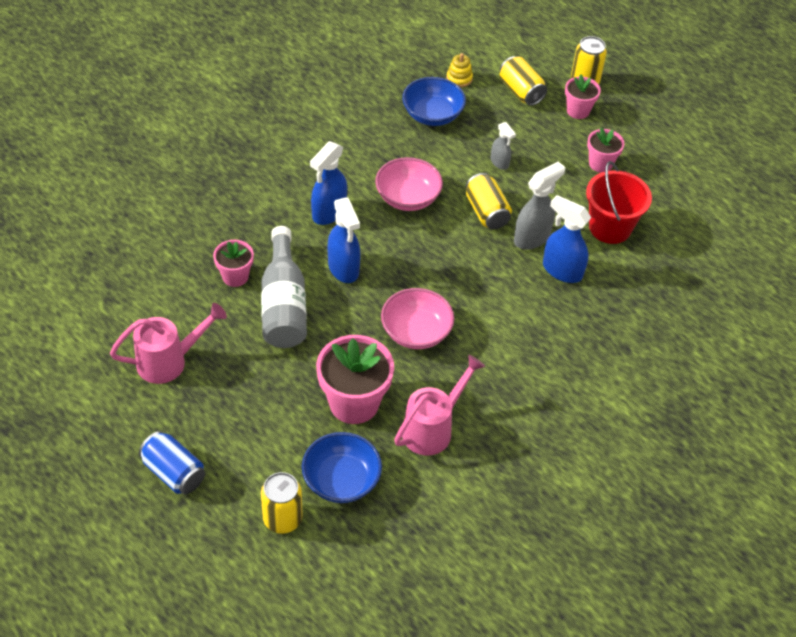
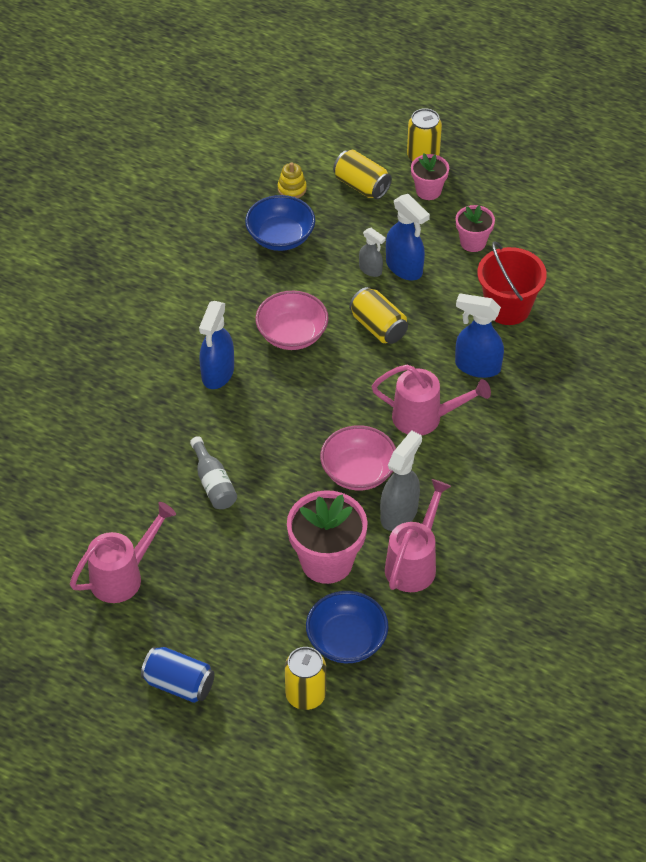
camera: 15 degrees left, 0 degrees up
(235, 276) = (151, 469): pink flower pot -> none
(283, 304) = (213, 483): grey bottle -> grey bottle, size x0.57
(343, 268) = (258, 428): blue spray bottle -> blue spray bottle (404, 268)
(495, 301) = (424, 418): none -> pink watering can
(532, 238) = (434, 341): grey spray bottle -> grey spray bottle (399, 513)

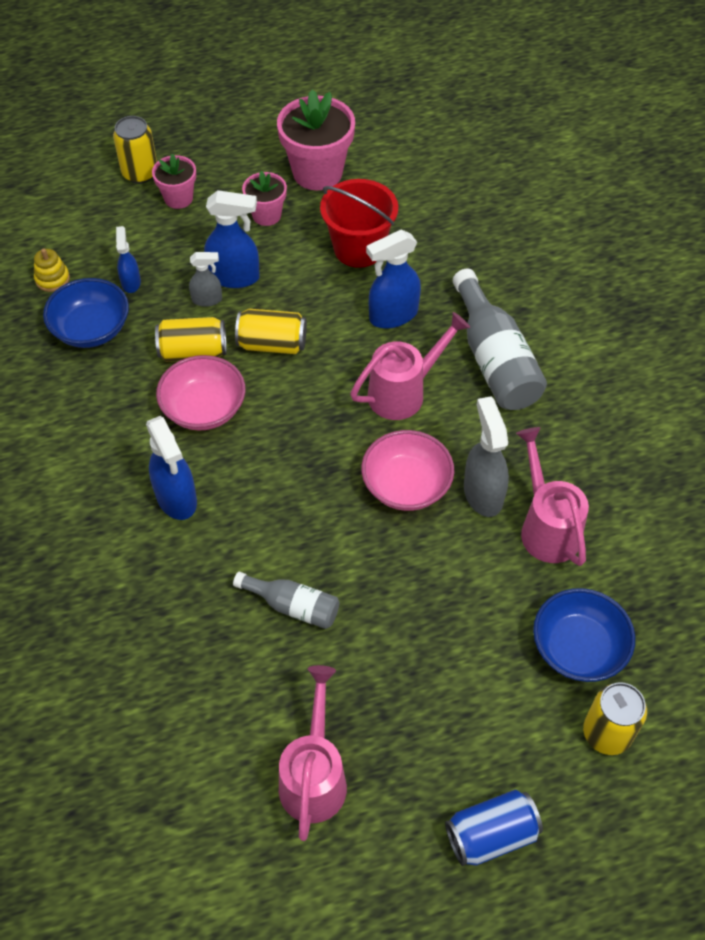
camera: 45 degrees left, 5 degrees up
(327, 561) = (476, 590): pink flower pot -> pink flower pot (317, 172)
(336, 225) = (131, 282): none -> blue spray bottle
(361, 186) = (114, 233): yellow can -> yellow can (193, 352)
(509, 443) = (494, 359): none -> grey bottle

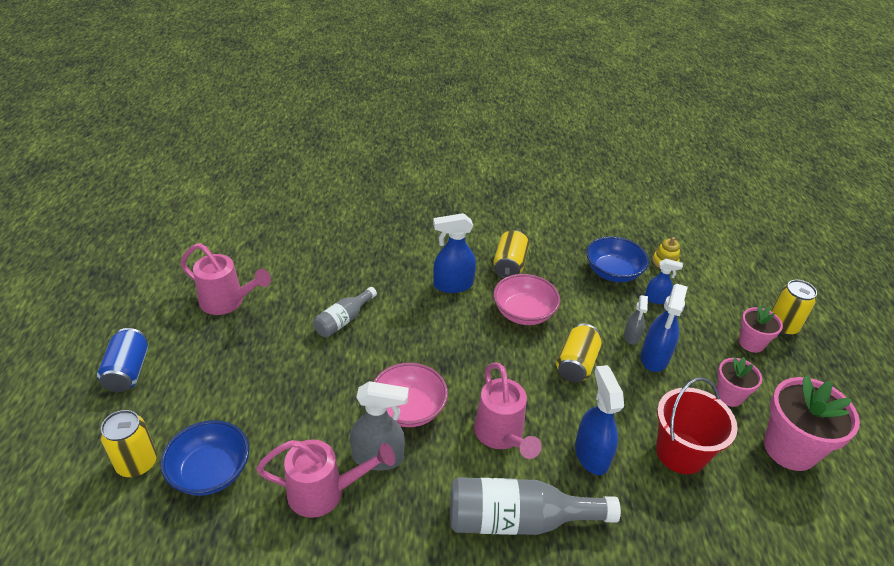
camera: 105 degrees right, 15 degrees down
(193, 352) = (579, 318): yellow can -> yellow can (509, 265)

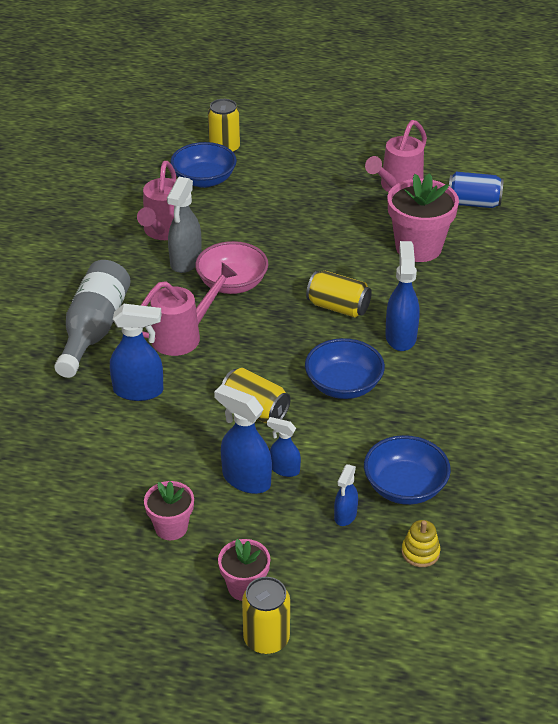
camera: 105 degrees right, 0 degrees up
(128, 371) = (320, 140): blue can -> blue can (473, 203)
(343, 320) = (358, 254): grey bottle -> none
(501, 435) = (182, 336): pink watering can -> pink watering can turned 150 degrees clockwise
(509, 265) = (431, 390): yellow can -> yellow can (338, 307)
(524, 313) = (343, 385): pink bowl -> blue bowl
(631, 336) = (284, 469): grey spray bottle -> blue spray bottle
(680, 452) = (115, 457): red bucket -> none
(790, 449) = (84, 552): pink flower pot -> pink flower pot (418, 248)

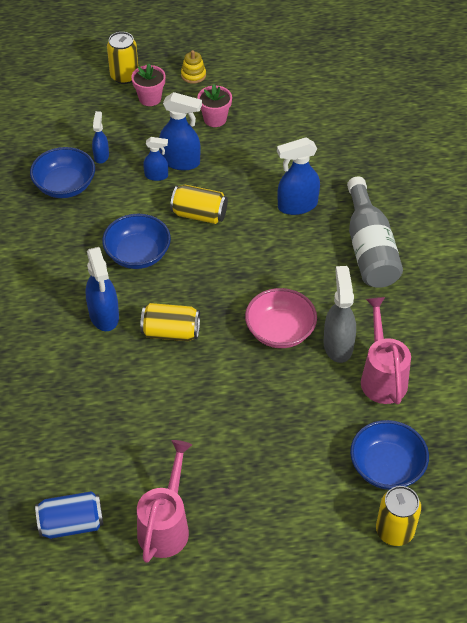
camera: 160 degrees right, 10 degrees up
(182, 336) = (292, 263): pink watering can -> none
(418, 248) = (116, 432): pink flower pot -> none
(420, 552) = (43, 146): yellow stacking toy -> yellow stacking toy (193, 75)

